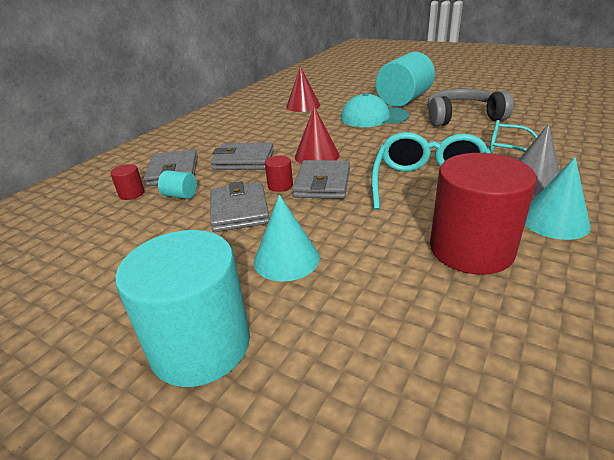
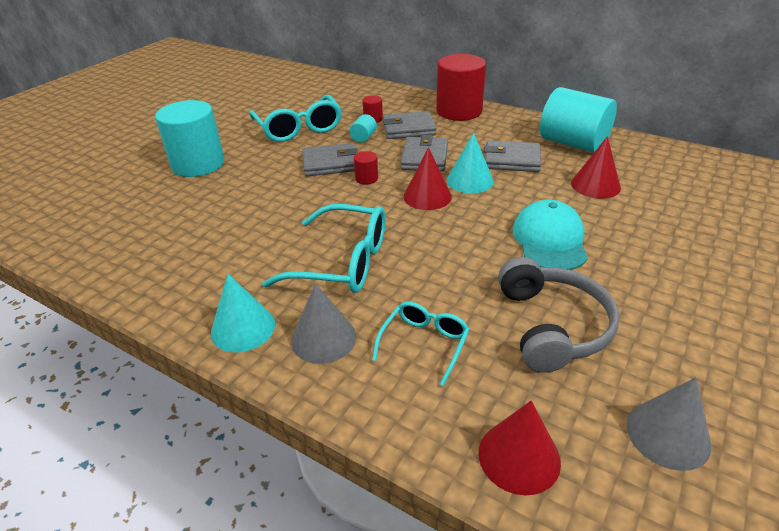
camera: 90 degrees right, 5 degrees up
(121, 248) = (299, 128): none -> turquoise glasses
(286, 259) = (258, 185): turquoise cone -> turquoise cone (470, 181)
(322, 183) = (364, 199): grey wallet -> grey wallet (511, 160)
(403, 100) = (637, 276): turquoise cylinder -> turquoise cylinder (573, 143)
(471, 249) = (227, 267): red cylinder -> red cylinder (459, 111)
(521, 100) = (668, 434): none -> grey cone
(569, 124) = (519, 457): none -> red cone

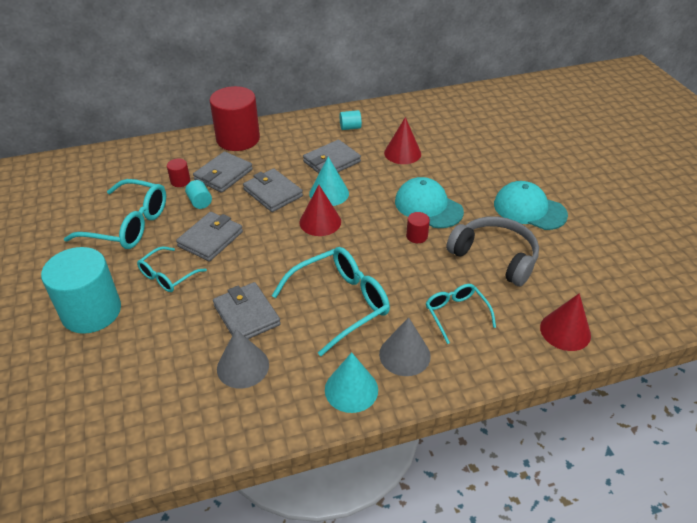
camera: 50 degrees left, 5 degrees up
(268, 170) = (167, 276): none -> turquoise glasses
(269, 224) = (246, 315): none -> grey wallet
(366, 178) = (258, 234): red cylinder -> red cylinder (416, 236)
(573, 143) = (350, 127): turquoise cylinder -> turquoise cylinder, size x0.42
(668, 434) = (596, 273): grey cone -> grey cone (243, 366)
(675, 311) = (529, 209): none -> turquoise cap

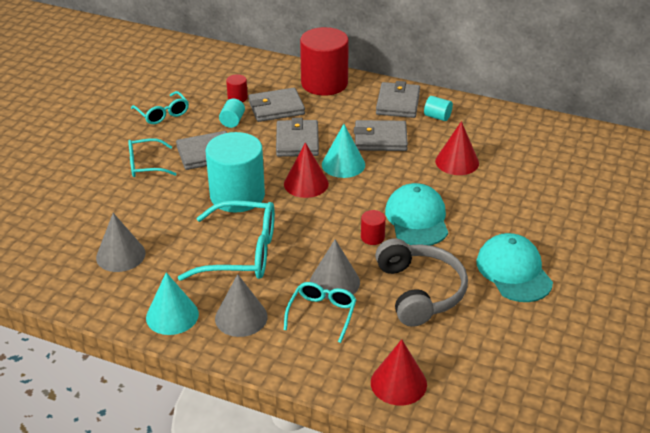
camera: 40 degrees right, 5 degrees down
(91, 312) = (71, 163): turquoise cylinder -> turquoise cylinder (237, 196)
(129, 225) = (163, 114): turquoise glasses -> turquoise glasses, size x0.58
(246, 315) = (165, 222): grey wallet -> grey wallet (398, 103)
(434, 284) = (334, 282): none -> grey cone

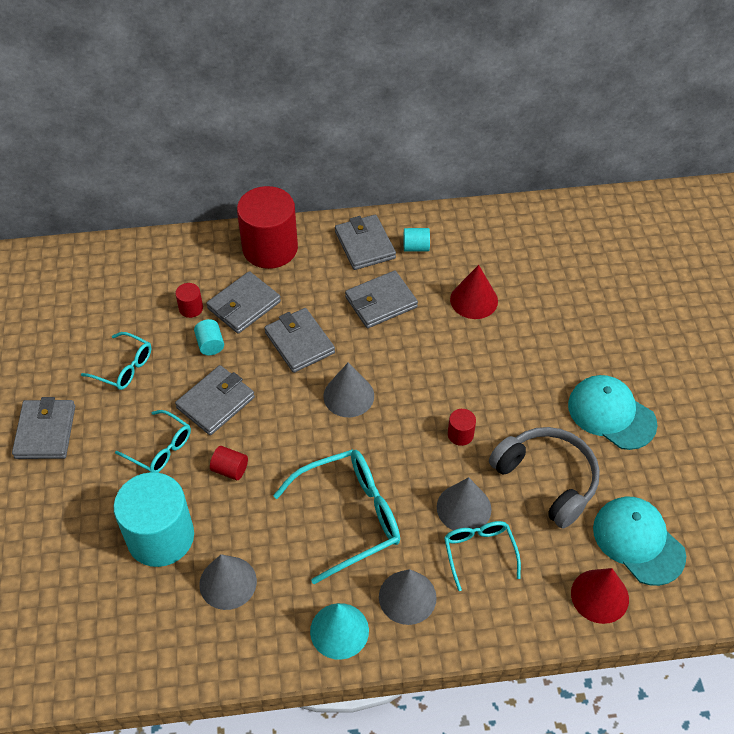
camera: 30 degrees left, 15 degrees up
(81, 129) = (45, 432): none -> grey wallet
(145, 165) = (160, 449): turquoise glasses -> turquoise glasses turned 105 degrees counterclockwise
(181, 193) = (230, 469): none -> red cylinder
(237, 196) = (291, 445): turquoise cylinder -> turquoise cylinder (160, 537)
(306, 183) = (348, 396): red cone -> grey cone
(343, 164) = (367, 353): turquoise cone -> none
(417, 219) = (485, 391): turquoise cap -> turquoise cap (638, 541)

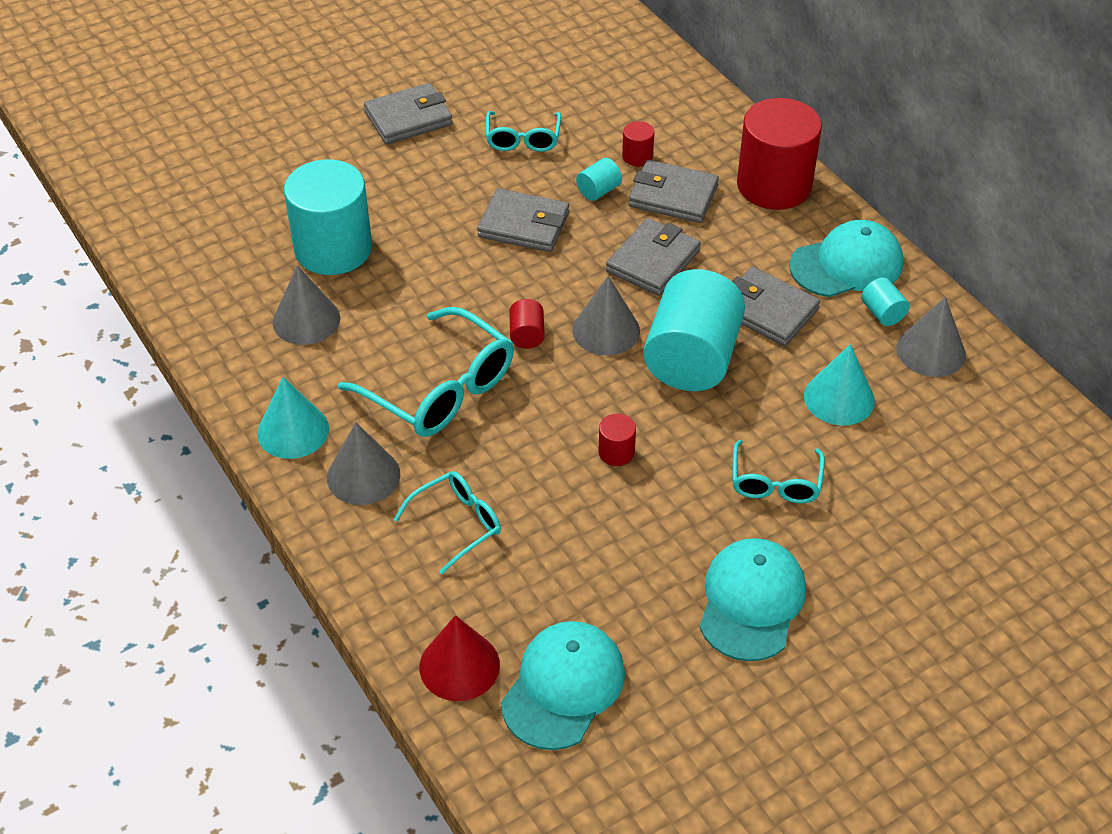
camera: 65 degrees right, 5 degrees down
(160, 449) = (438, 207): turquoise glasses -> turquoise glasses (775, 483)
(230, 469) = (444, 269): red cylinder -> red cylinder (527, 335)
(365, 245) = (847, 265): grey wallet -> turquoise cap
(400, 359) = (691, 358): none -> turquoise cylinder
(464, 508) = (511, 489): grey cone -> grey cone (931, 351)
(474, 300) = (839, 398): red cone -> turquoise cone
(547, 479) = (602, 561): grey headphones -> none

